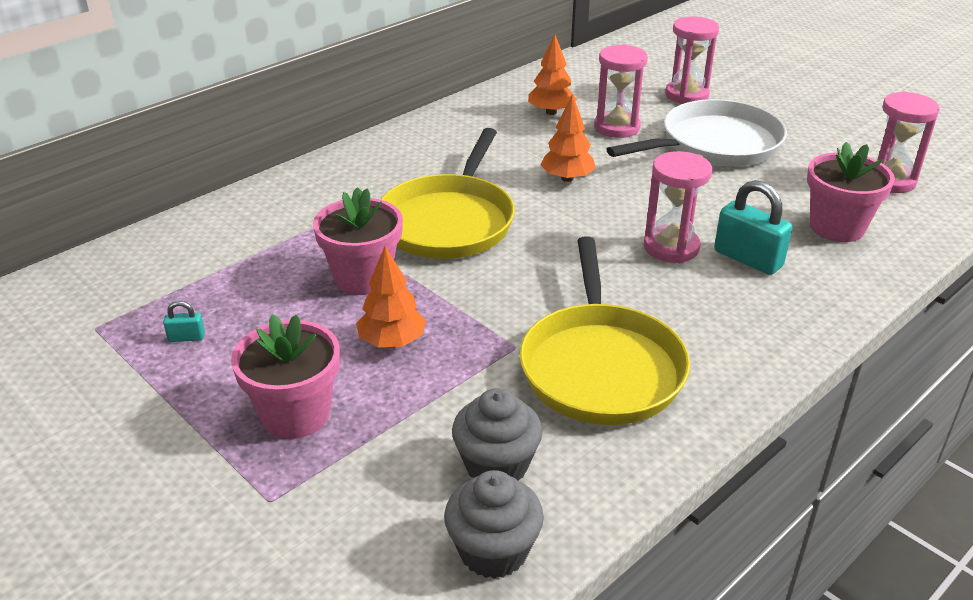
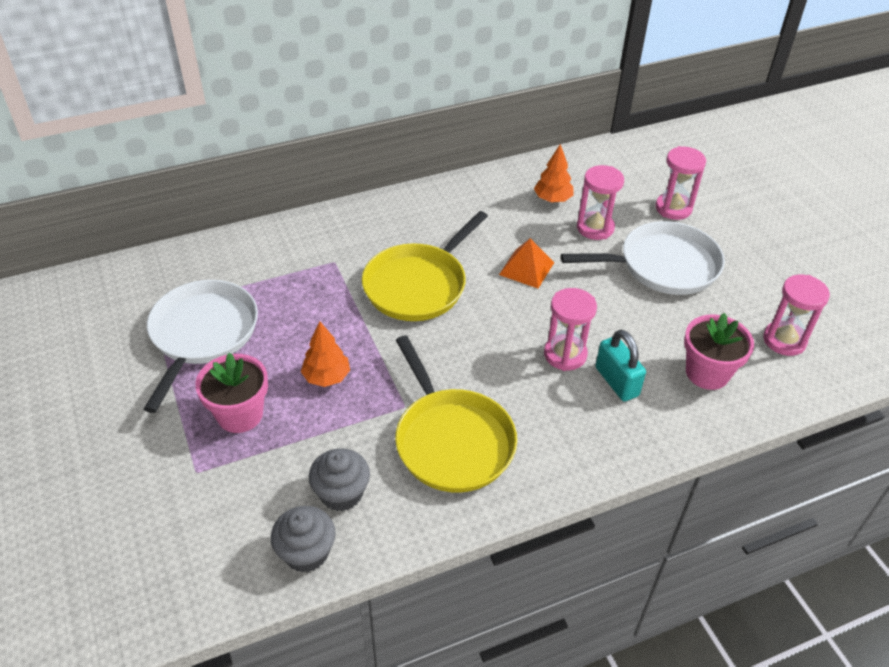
camera: 20 degrees right, 10 degrees up
(186, 337) = (202, 334): turquoise padlock -> white pan
(363, 278) = (335, 318): pink flower pot -> none
(567, 178) = (526, 268): orange tree -> orange pyramid
(601, 367) = (452, 441): yellow pan -> yellow pan turned 45 degrees counterclockwise

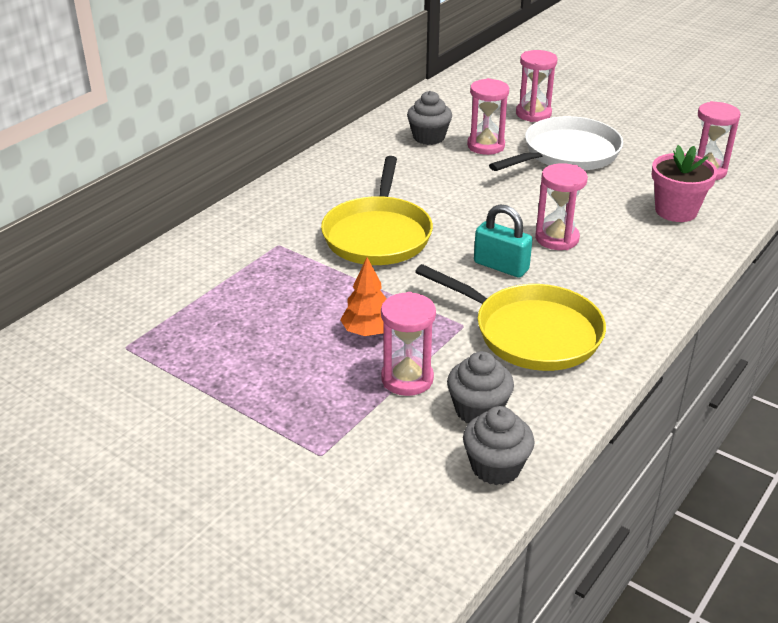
camera: 30 degrees left, 10 degrees down
(202, 334) = (204, 346): white pan -> none
(240, 414) = (315, 393): pink flower pot -> none
(316, 436) = (407, 379): none -> pink hourglass
(526, 268) = (460, 191): orange pyramid -> none
(552, 199) = (429, 137): orange tree -> grey cupcake
(616, 381) = (616, 241): turquoise padlock -> turquoise padlock (501, 266)

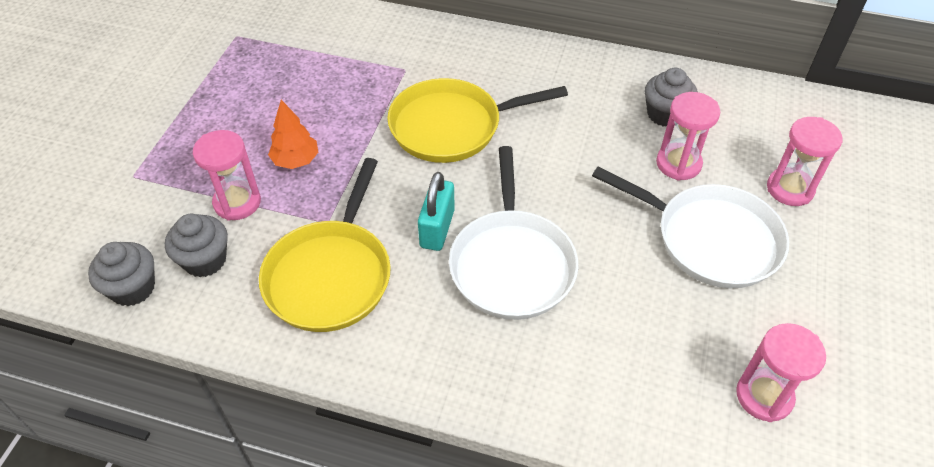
camera: 70 degrees right, 15 degrees up
(557, 238) = (512, 264): pink hourglass -> white pan
(676, 211) = (635, 372): pink flower pot -> none

